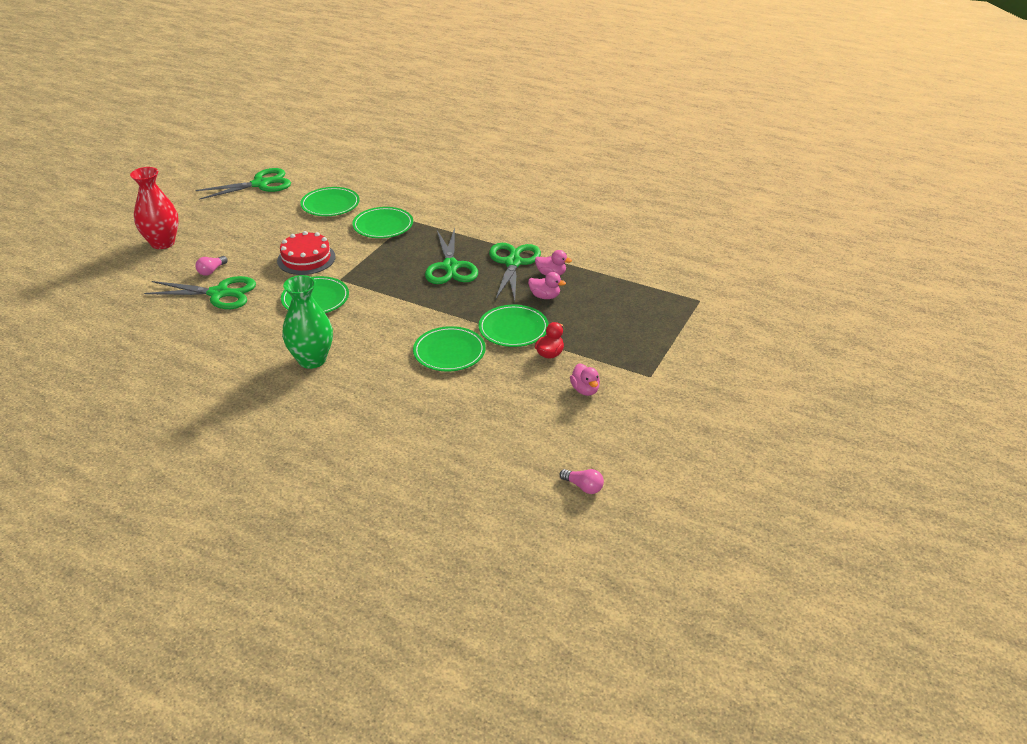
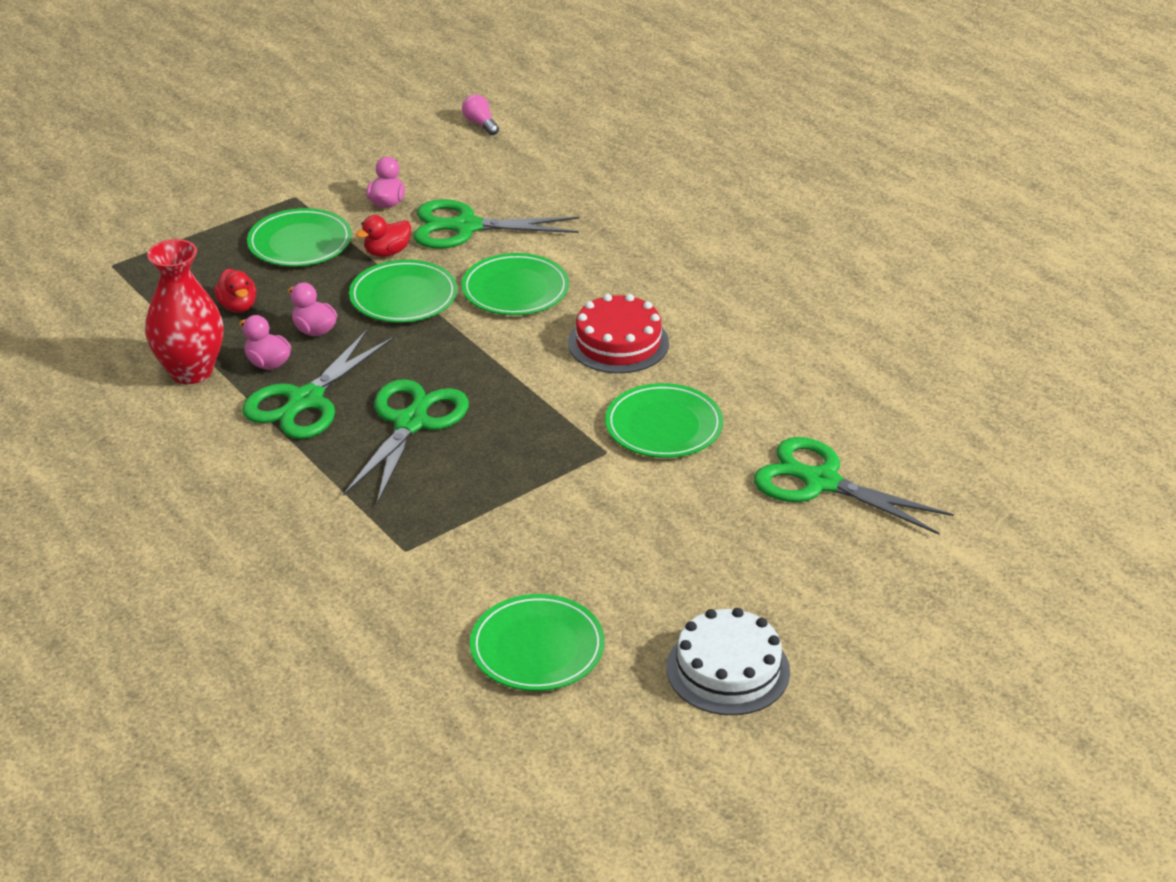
camera: 155 degrees left, 0 degrees up
(162, 243) = (914, 641): red vase -> red vase (191, 371)
(211, 271) = (826, 537): pink light bulb -> none
(245, 216) = (728, 669): none -> white cake
(260, 184) = (665, 774): green scissors -> green scissors (466, 227)
(306, 259) = (646, 514): red cake -> red cake (618, 343)
(312, 360) = (708, 329): green vase -> none
(383, 225) = (465, 552): green plate -> green plate (300, 242)
(601, 297) = (238, 306): none -> red duck

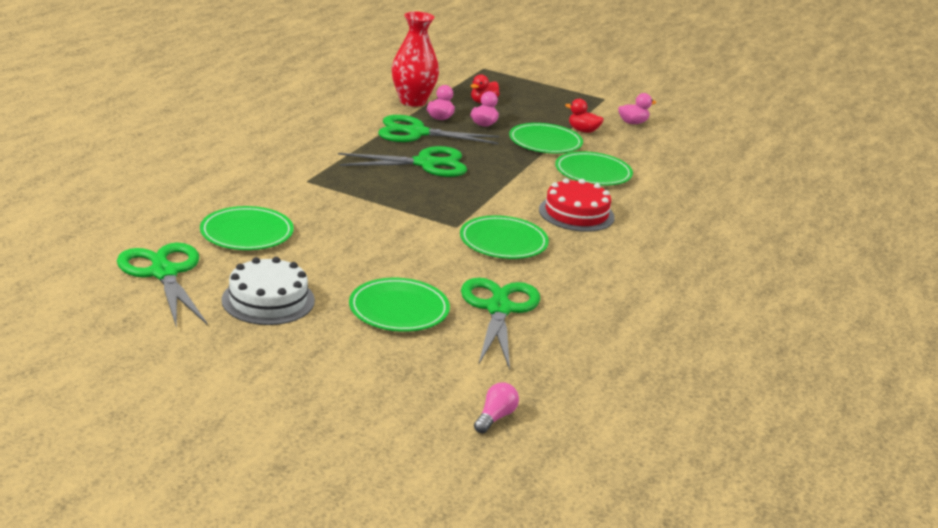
camera: 60 degrees right, 10 degrees down
(300, 242) = (562, 107): green plate -> green plate (399, 309)
(466, 227) = (639, 148): green scissors -> green scissors (164, 273)
(480, 124) = (755, 135): pink light bulb -> pink light bulb (495, 417)

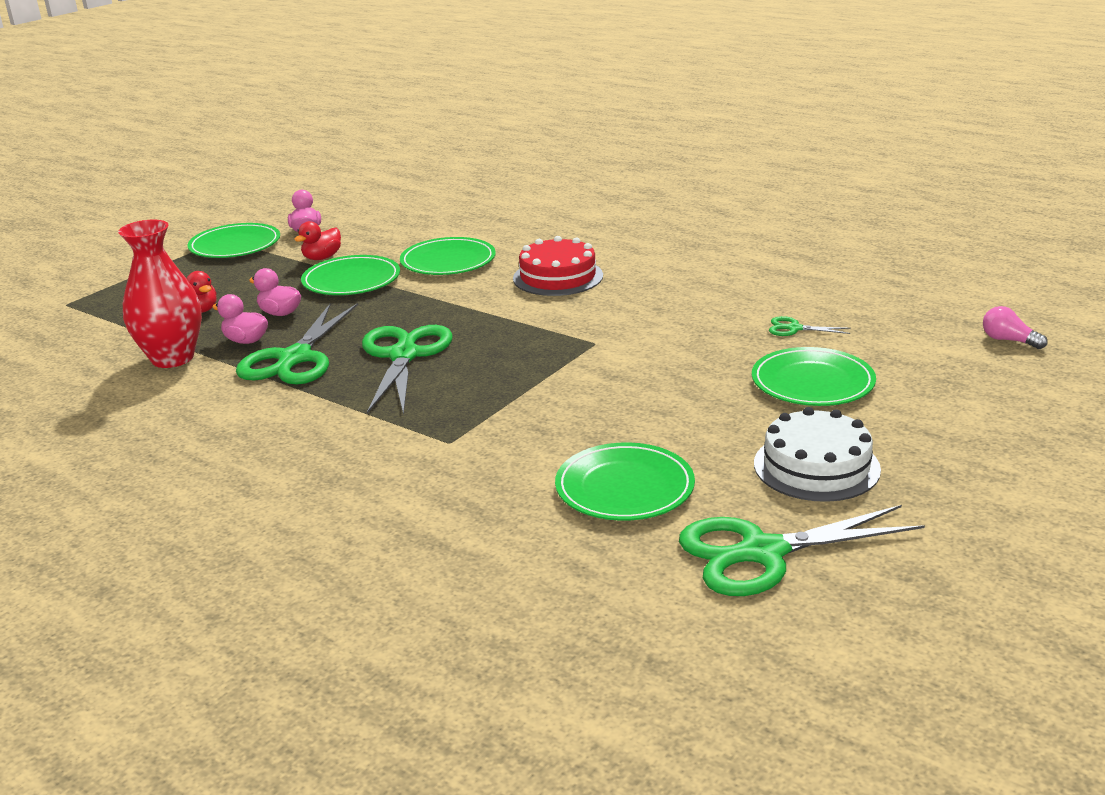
camera: 75 degrees left, 0 degrees up
(499, 309) = (794, 328): green scissors -> green scissors, size x0.44
(503, 242) = (633, 318): green plate -> green plate (235, 245)

